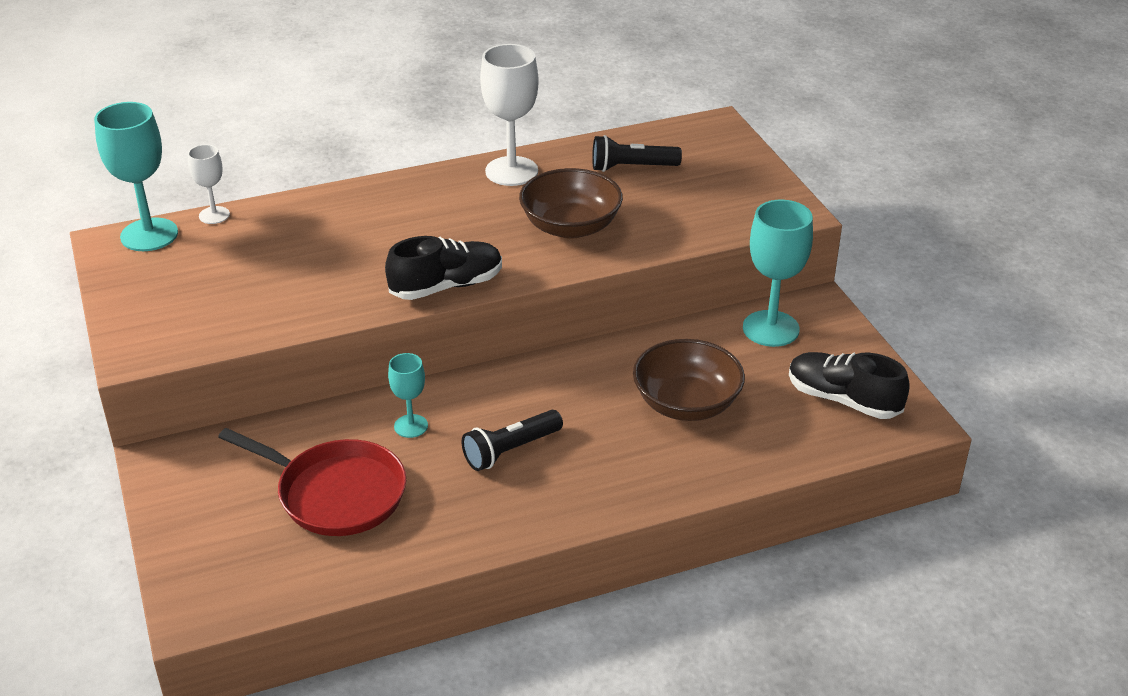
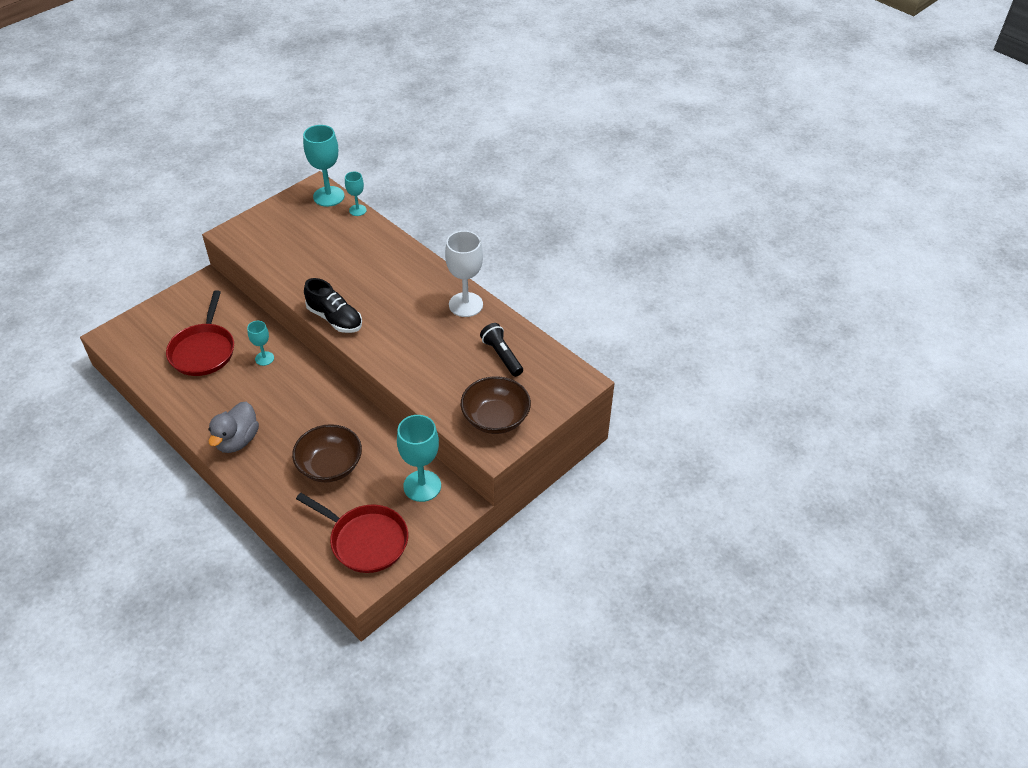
camera: 65 degrees right, 10 degrees up
(214, 215) = (357, 210): white goblet -> turquoise goblet
(511, 450) = (260, 404): black flashlight -> none
(570, 227) = (419, 349): brown bowl -> brown bowl (495, 418)
(575, 491) = (237, 440): none -> grey duck
(843, 400) = (365, 540): black shoe -> red pan

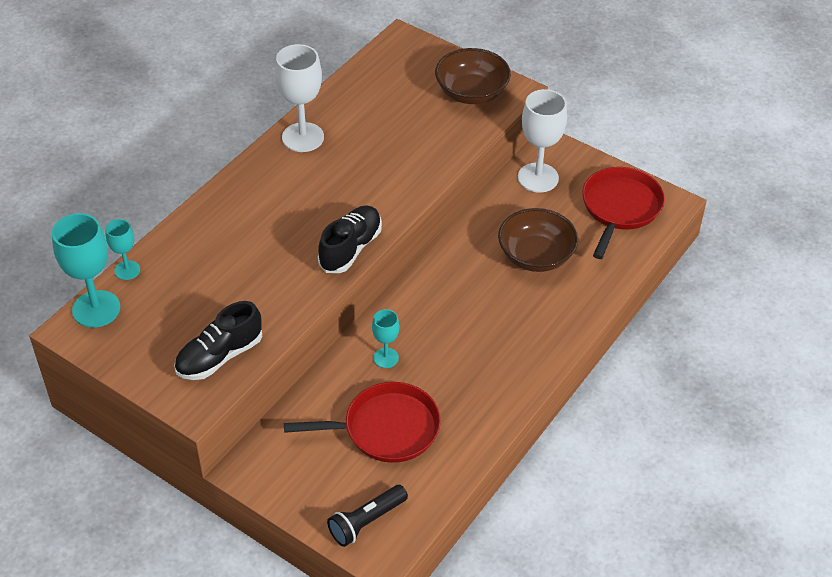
camera: 100 degrees left, 0 degrees up
(237, 440) = (526, 349): grey duck -> none
(263, 247) = (219, 356): none -> black shoe
(422, 486) = (538, 178): turquoise goblet -> white goblet
(502, 356) = (380, 98): black flashlight -> black flashlight (366, 521)

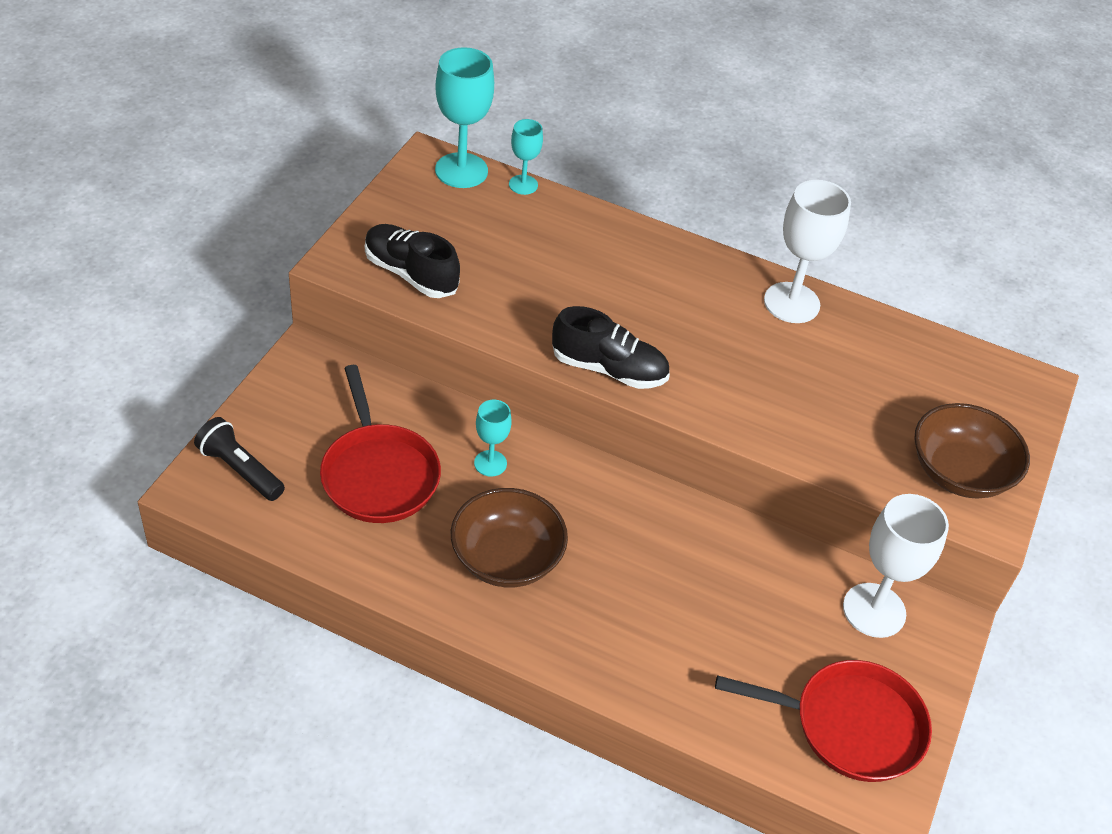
camera: 75 degrees right, 0 degrees up
(536, 256) = (714, 617): brown bowl -> brown bowl (507, 558)

